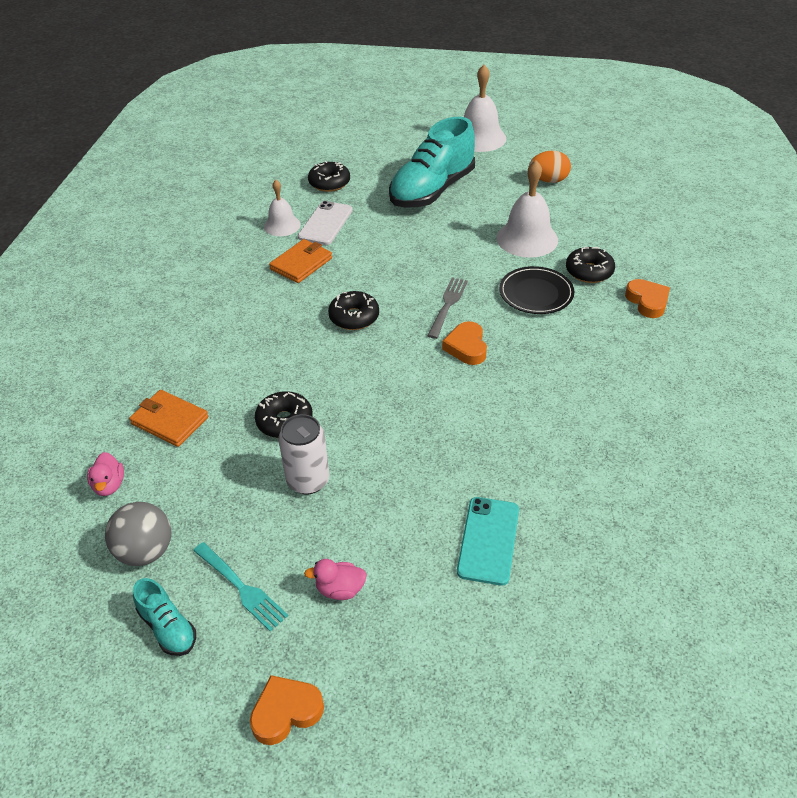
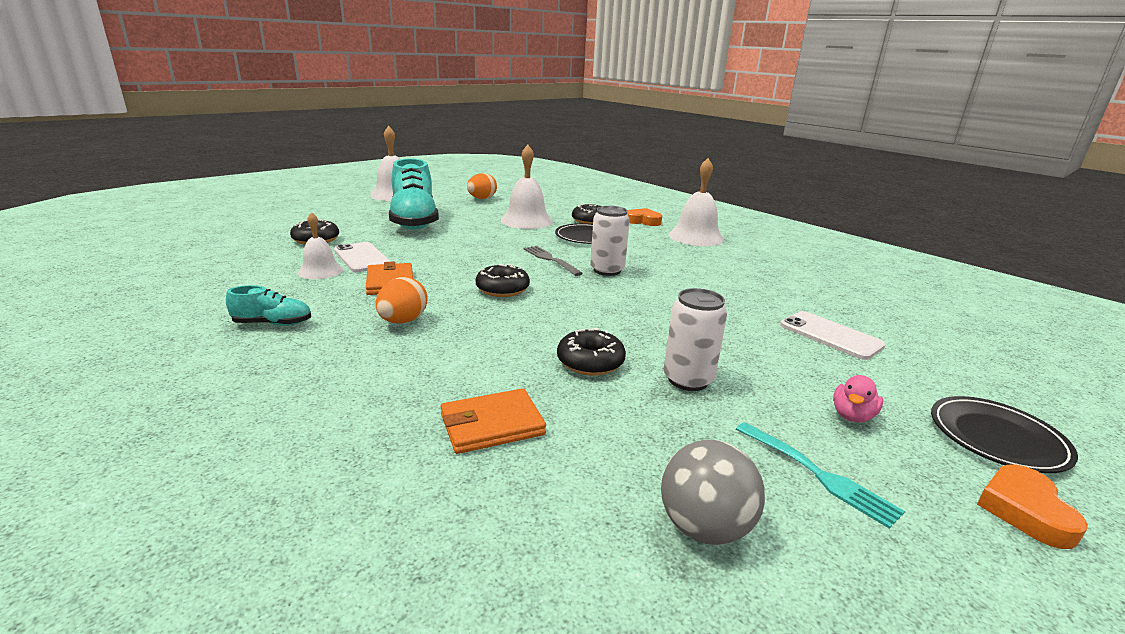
camera: 55 degrees left, 20 degrees down
(109, 485) = (546, 516): pink duck -> none
(168, 628) = (859, 558): turquoise shoe -> turquoise shoe (273, 323)
(240, 587) = (816, 474): turquoise fork -> turquoise fork turned 60 degrees clockwise
(251, 309) = (403, 321): none -> orange egg
(387, 689) = (997, 438): none -> black plate
(466, 347) = (607, 270): orange heart -> white can
(488, 540) = (830, 335): turquoise phone -> white phone
(652, 358) = (696, 237): none -> white bell

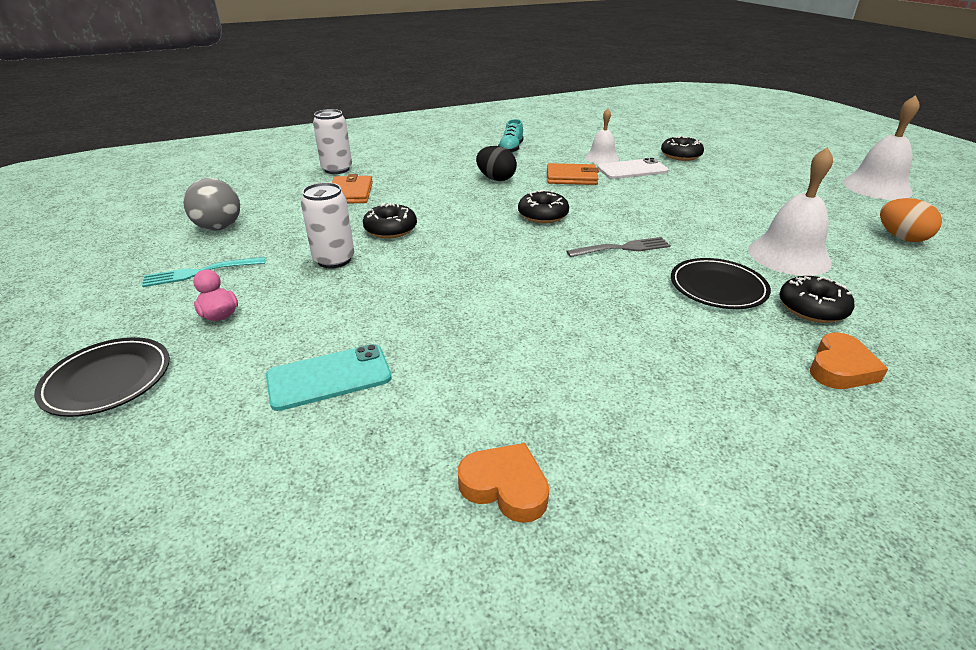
camera: 110 degrees right, 10 degrees up
(403, 321) = (496, 179): orange egg -> black egg
(414, 221) = (757, 192): turquoise shoe -> none
(607, 270) = (581, 276): white can -> white can (337, 169)
(696, 237) = (746, 406): white bell -> none
(830, 335) = (329, 377): white phone -> turquoise phone
(1024, 511) = (73, 336): orange heart -> orange heart (505, 487)

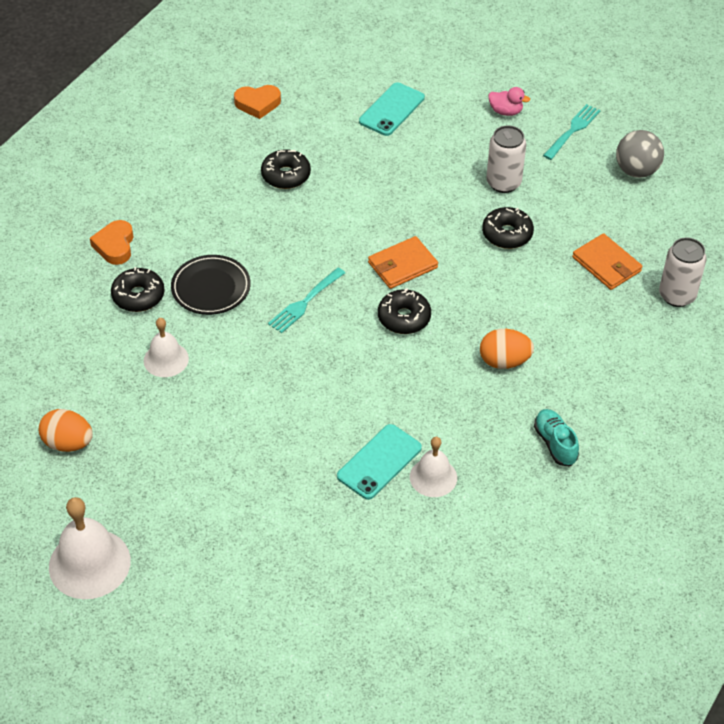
camera: 145 degrees right, 15 degrees up
(108, 380) = (497, 59): black plate -> none
(496, 179) = (504, 361): black egg -> orange egg
(571, 177) = (431, 406): orange wallet -> orange wallet (402, 265)
(622, 248) = (305, 302): grey fork -> turquoise fork
(632, 170) = (379, 462): white phone -> turquoise phone
(680, 155) = (344, 538): black donut -> black donut (286, 175)
(789, 256) = (166, 359): white bell -> white bell, size x0.61

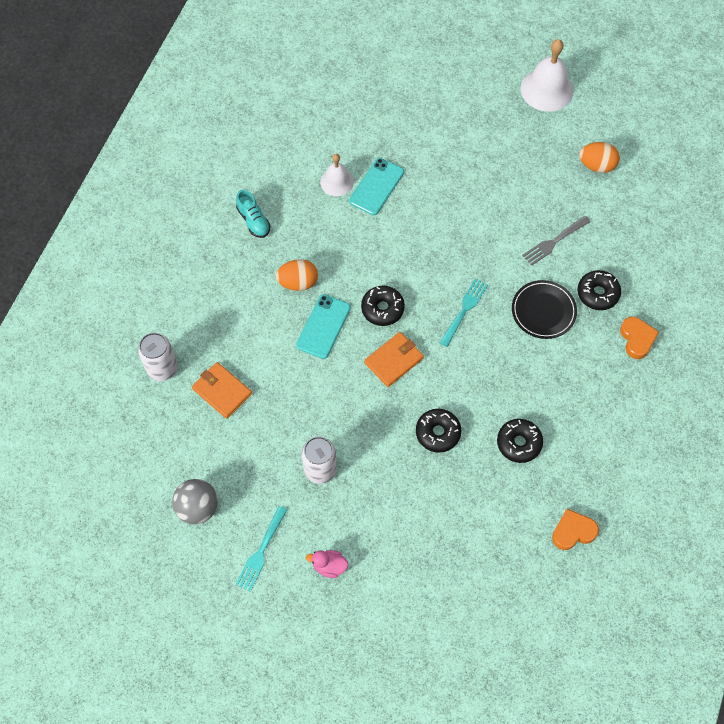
camera: 170 degrees right, 15 degrees up
(166, 359) = (554, 241): white bell -> grey fork
(391, 109) = (441, 548): turquoise phone -> turquoise phone (323, 326)
(507, 234) = (310, 409): black donut -> black donut (438, 433)

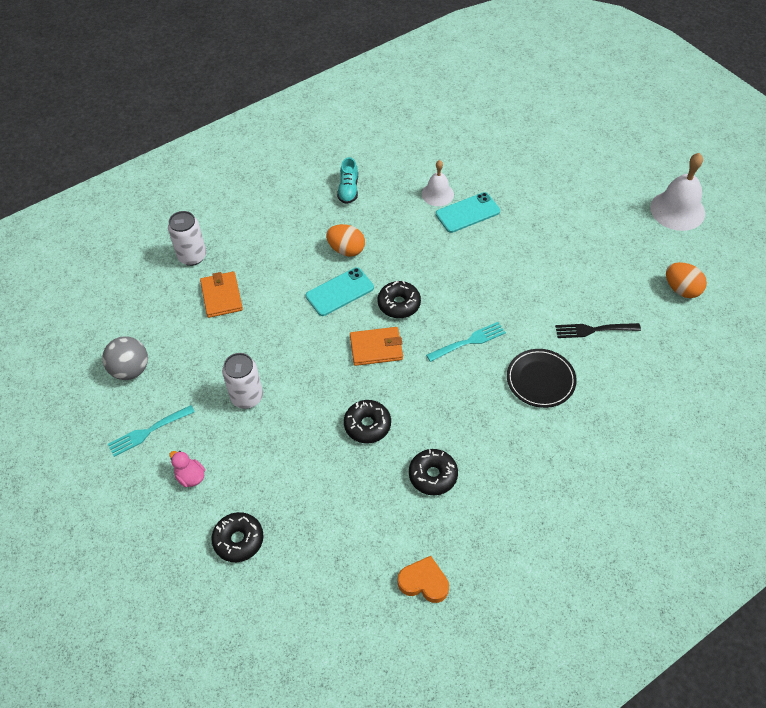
camera: 35 degrees right, 10 degrees down
(554, 241) = (594, 330): grey fork -> black fork
(597, 293) = (604, 392): black donut -> black donut (238, 540)
(637, 339) = (614, 451): orange heart -> none

